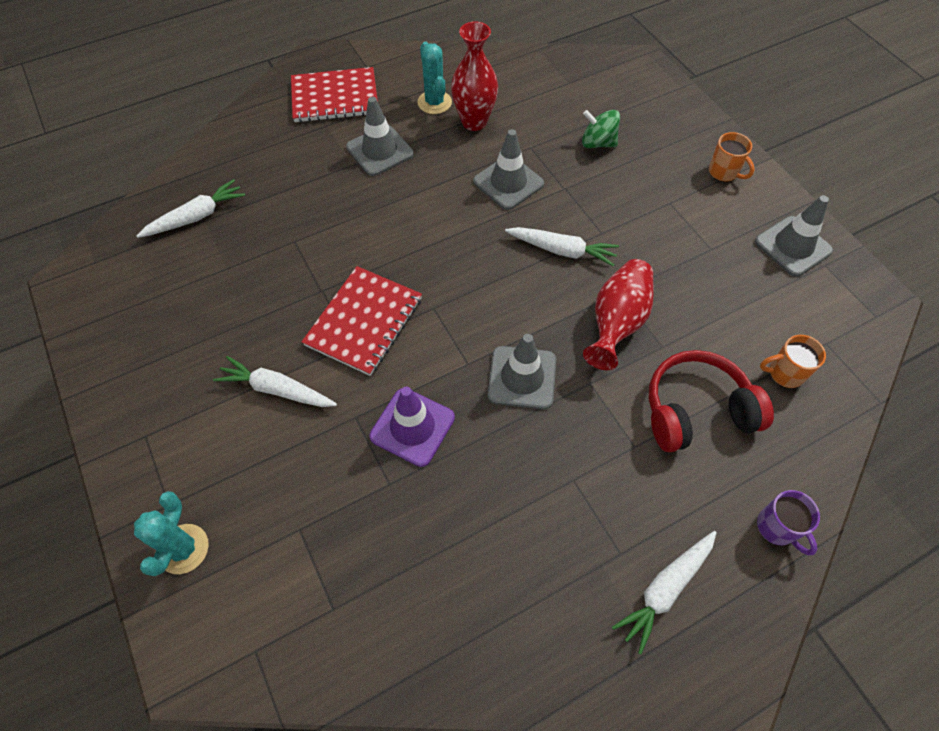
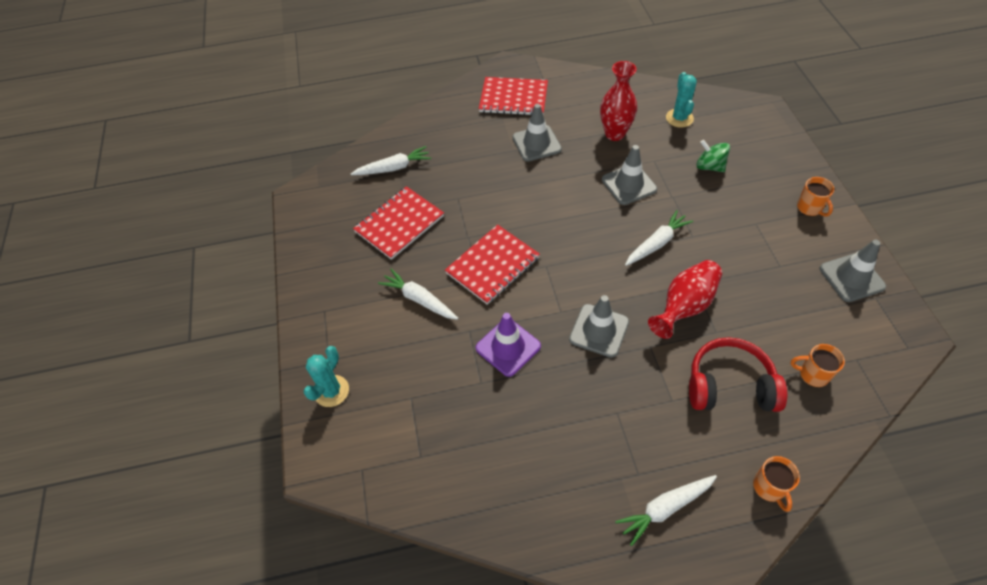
camera: 20 degrees right, 5 degrees down
(223, 291) = (399, 224): none -> red notebook
(434, 102) = (588, 114): turquoise cactus -> turquoise cactus (679, 118)
(562, 250) = (656, 243): white carrot -> white carrot turned 75 degrees counterclockwise
(777, 528) = (769, 488): purple mug -> orange mug

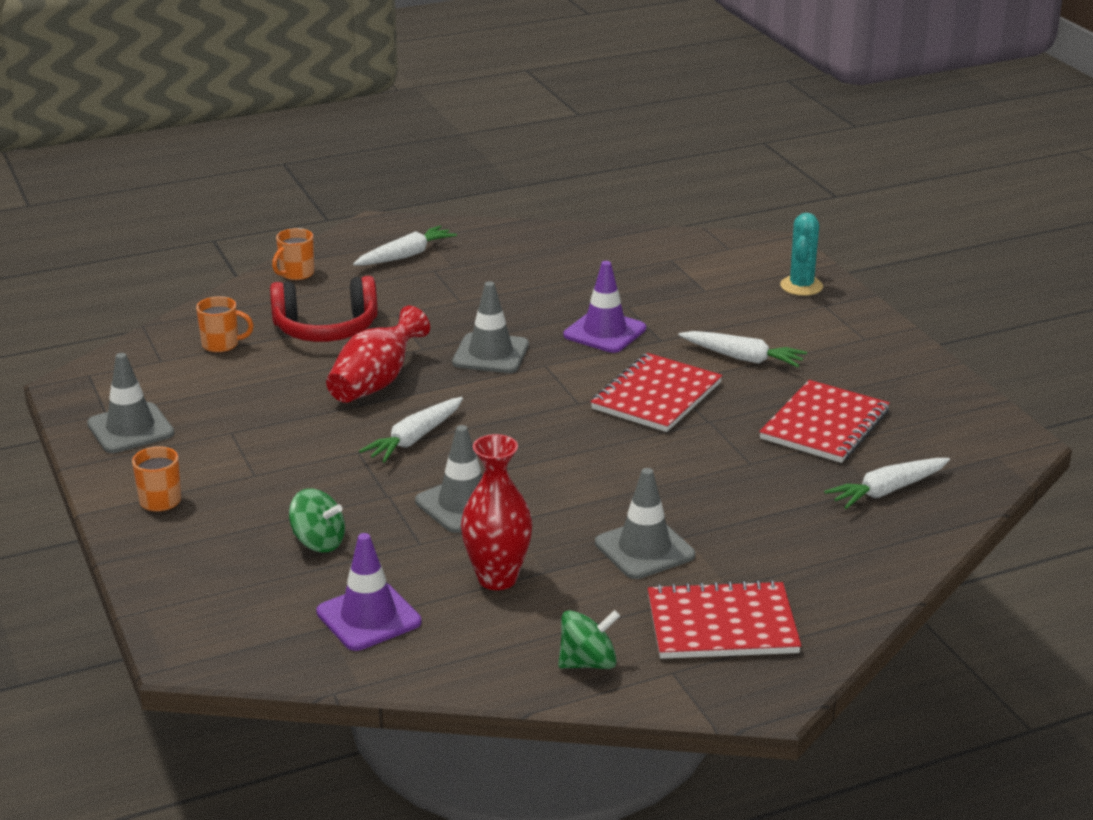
camera: 165 degrees right, 25 degrees down
(579, 86) = (588, 663): none -> green spinning top
(679, 118) = (368, 617): turquoise cactus -> purple traffic cone
(769, 488) = (296, 274): orange mug -> orange mug turned 120 degrees counterclockwise

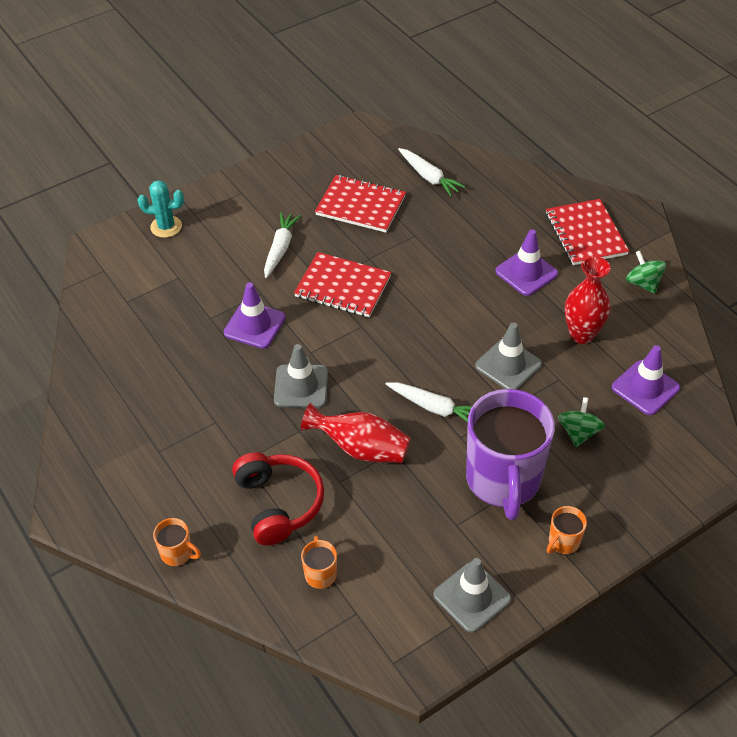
camera: 100 degrees left, 20 degrees up
(274, 472) = (503, 481): none -> purple mug
(405, 256) = (132, 477): white carrot -> none
(644, 549) = (526, 272): grey traffic cone -> purple traffic cone

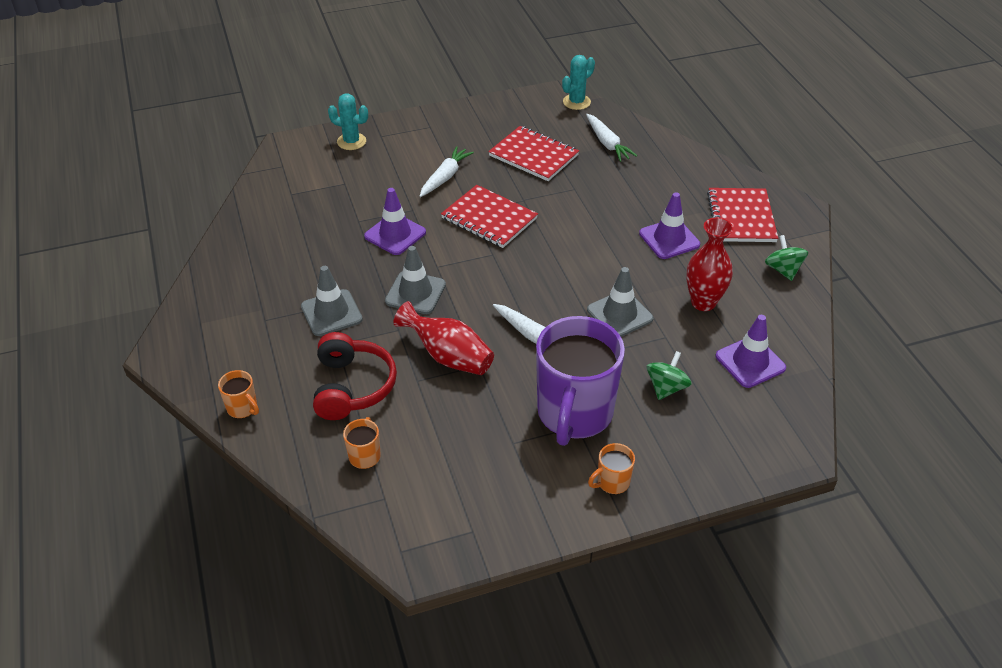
camera: 15 degrees right, 5 degrees down
(381, 135) = (576, 102): none -> turquoise cactus
(472, 597) = (501, 510): grey traffic cone -> grey traffic cone (331, 313)

